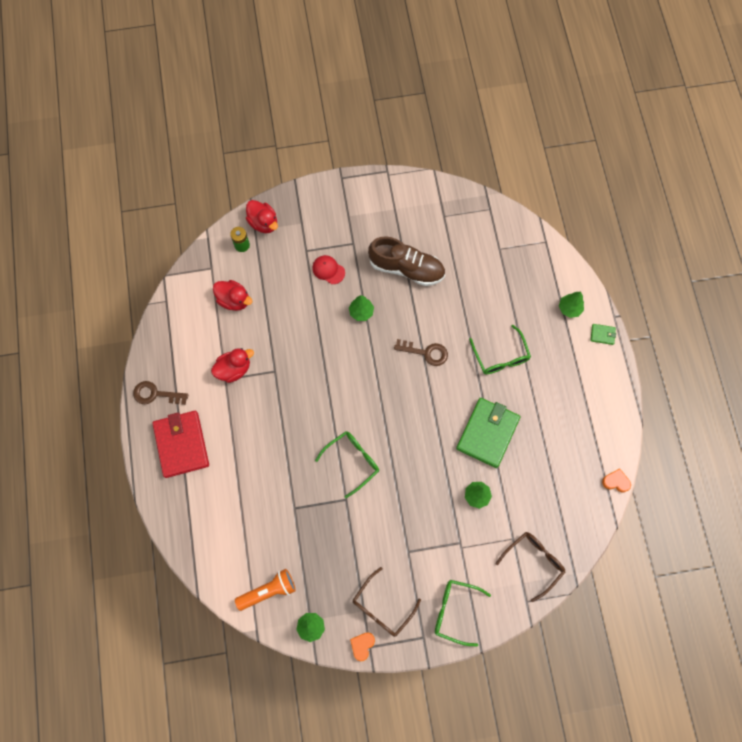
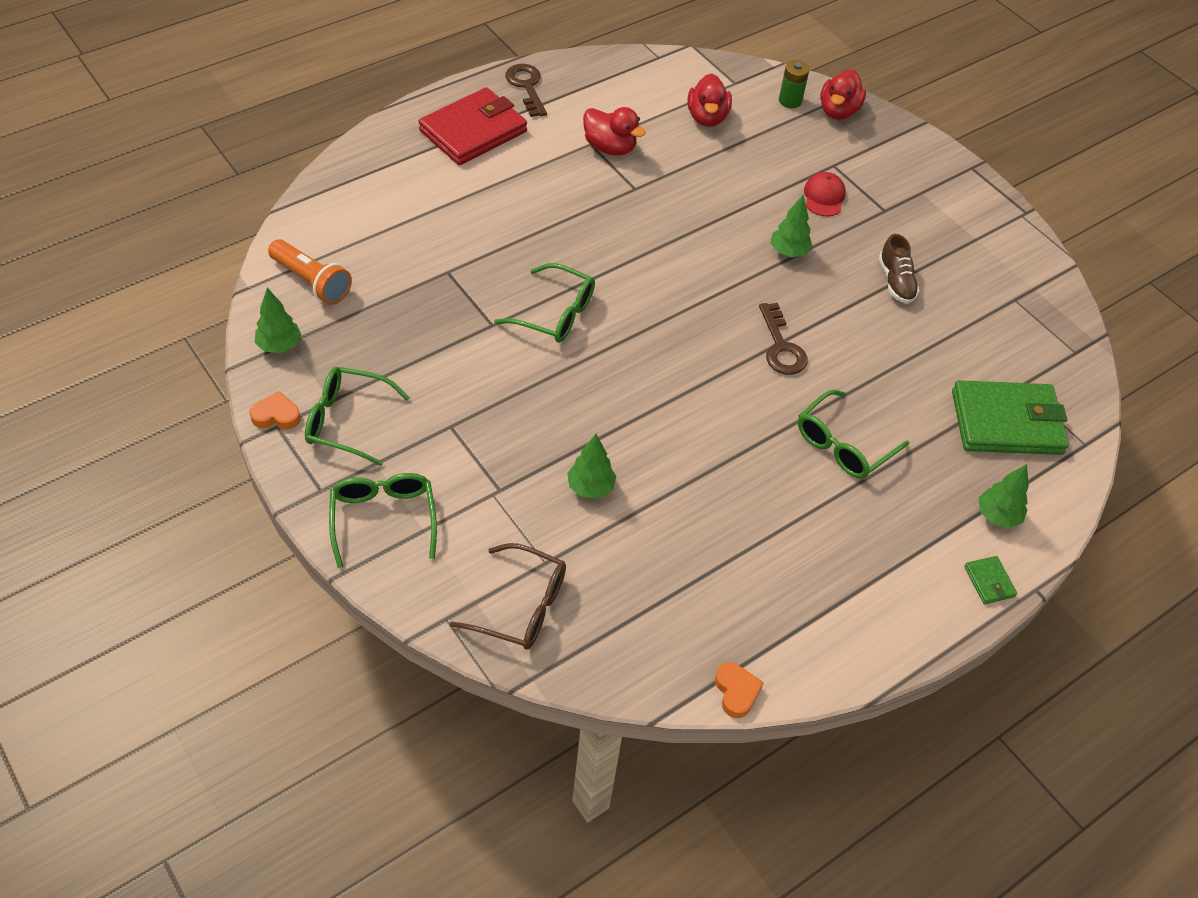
camera: 60 degrees right, 20 degrees down
(382, 607) = (346, 421): brown glasses -> green glasses
(406, 268) = (896, 281): brown shoe -> brown shoe, size x0.54
(487, 433) = (703, 468): green wallet -> green wallet (1006, 422)

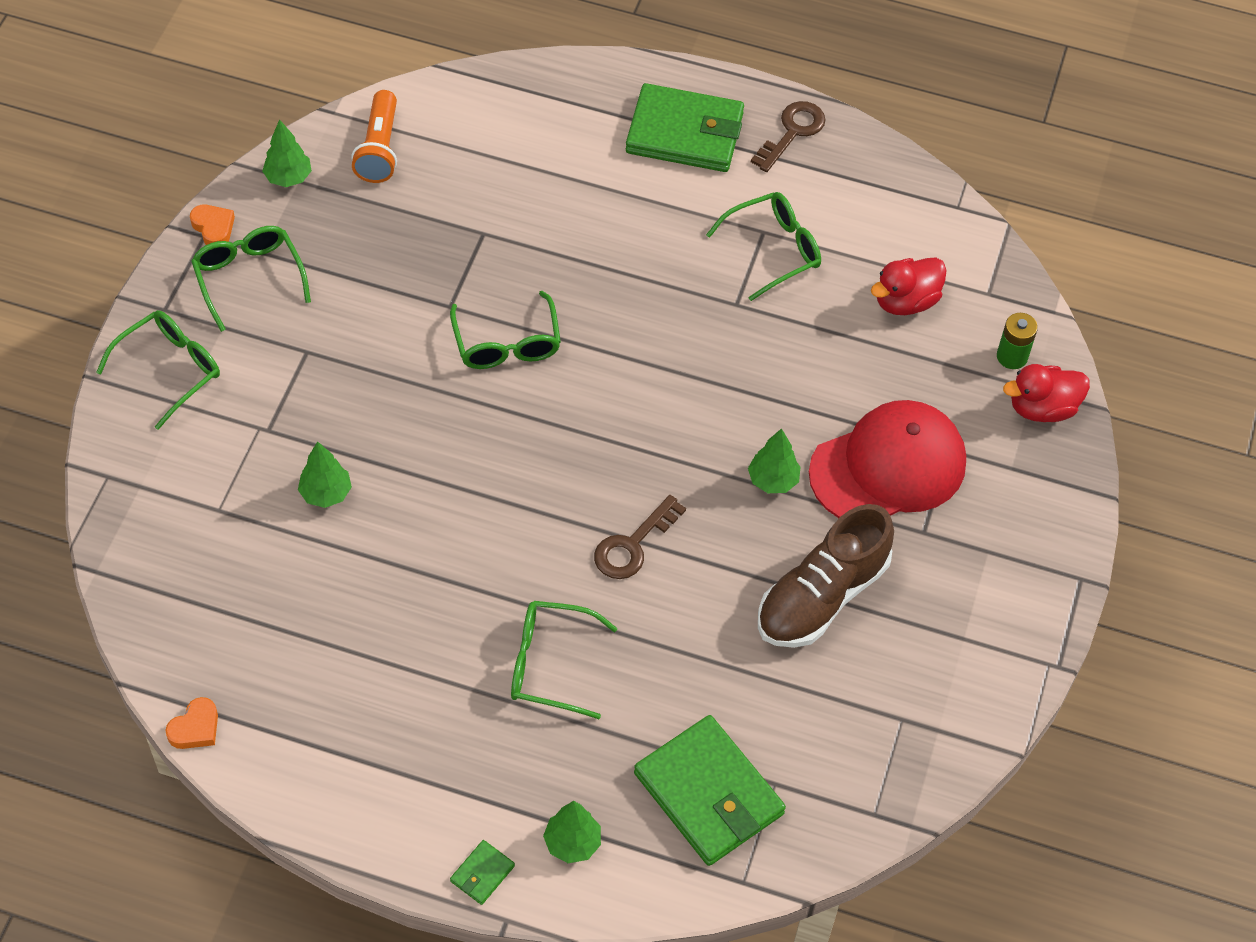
camera: 55 degrees right, 5 degrees up
(473, 131) = (684, 133): red wallet -> green wallet
(521, 607) = (160, 521): brown glasses -> none
(610, 147) = (774, 250): red duck -> green glasses
(824, 197) = (888, 467): red cap -> red cap, size x2.24
(896, 281) = (821, 596): brown shoe -> brown shoe, size x1.84

